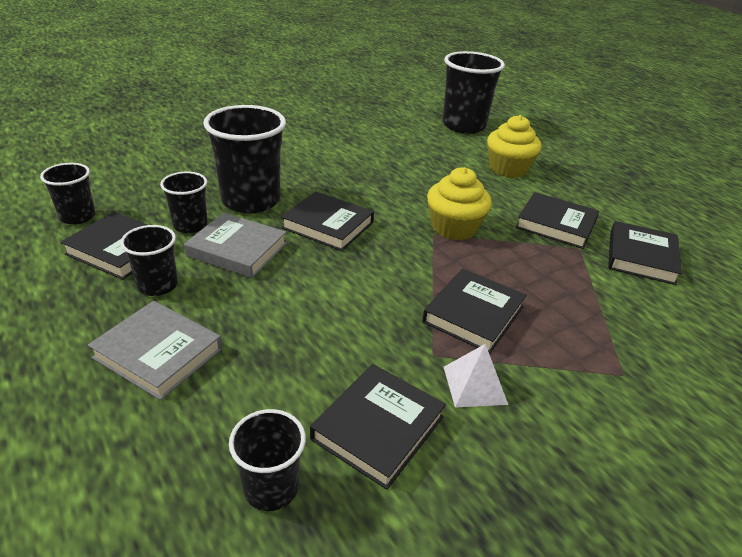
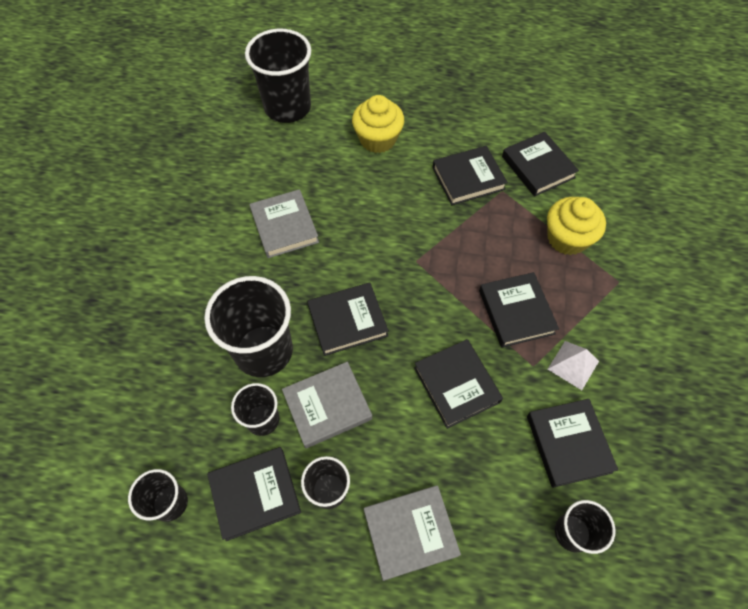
camera: 45 degrees left, 25 degrees up
(345, 312) = (456, 385): none -> black book
(367, 165) = (284, 226): none -> grey book
(454, 228) = (420, 242): yellow cupcake -> yellow cupcake (567, 238)

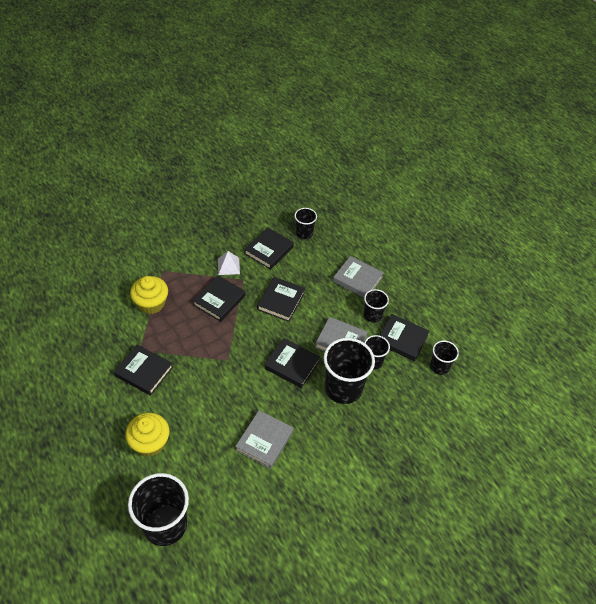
camera: 135 degrees left, 10 degrees down
(538, 167) = (105, 343): black book -> none

